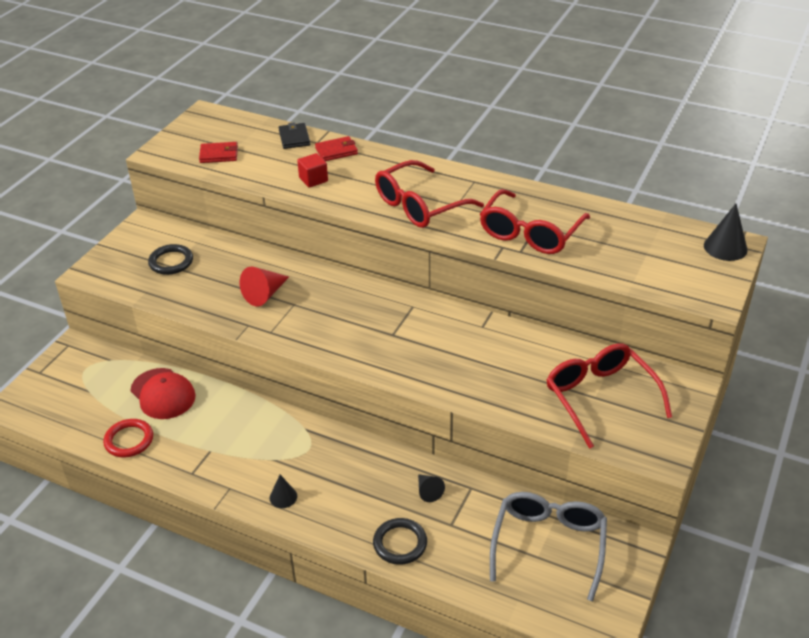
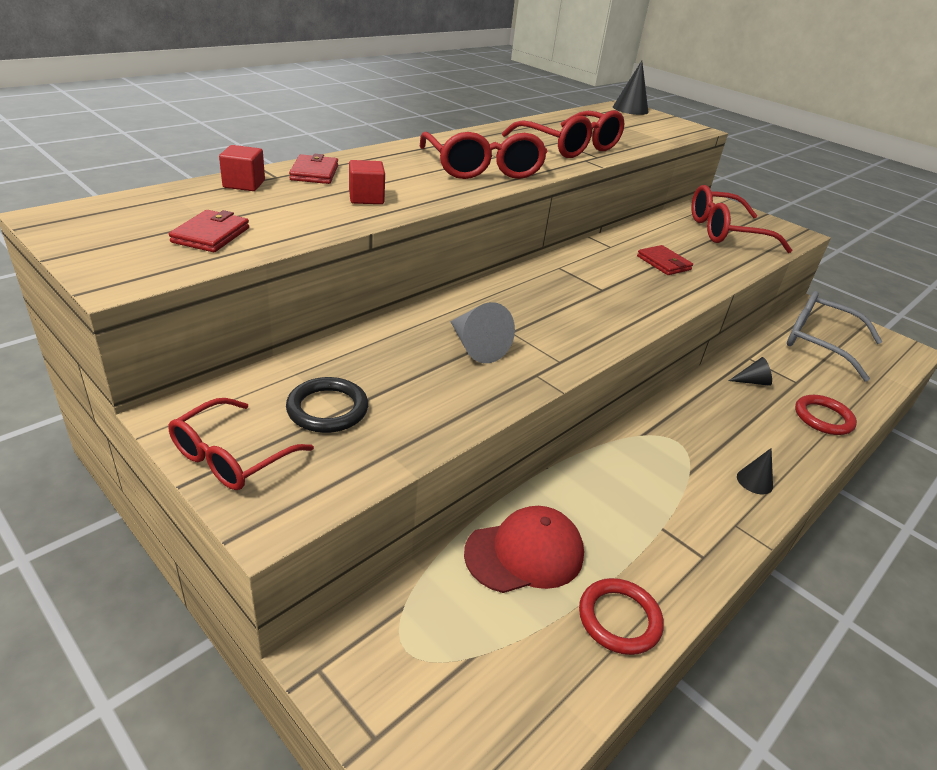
camera: 75 degrees left, 5 degrees down
(122, 249) = (232, 456): none -> red glasses
(265, 294) = (476, 347): red cone -> grey cone
(294, 138) = (244, 184): black wallet -> red cube
(400, 543) = (823, 418): black ring -> red ring
(476, 362) = (663, 263): none -> red wallet

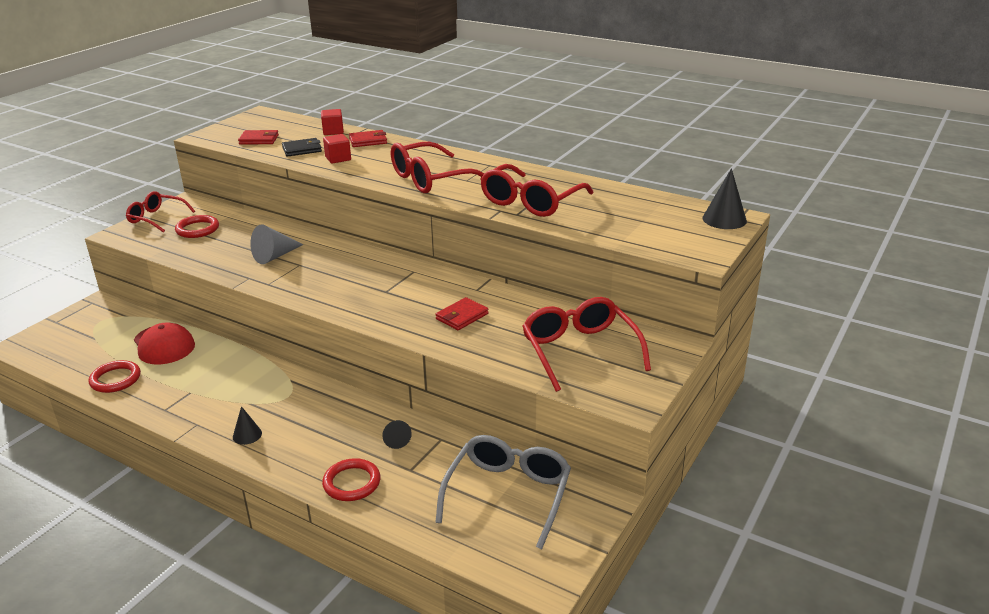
camera: 80 degrees right, 5 degrees down
(302, 213) = (302, 149): none -> black wallet
(327, 409) = (197, 229): black ring -> red ring

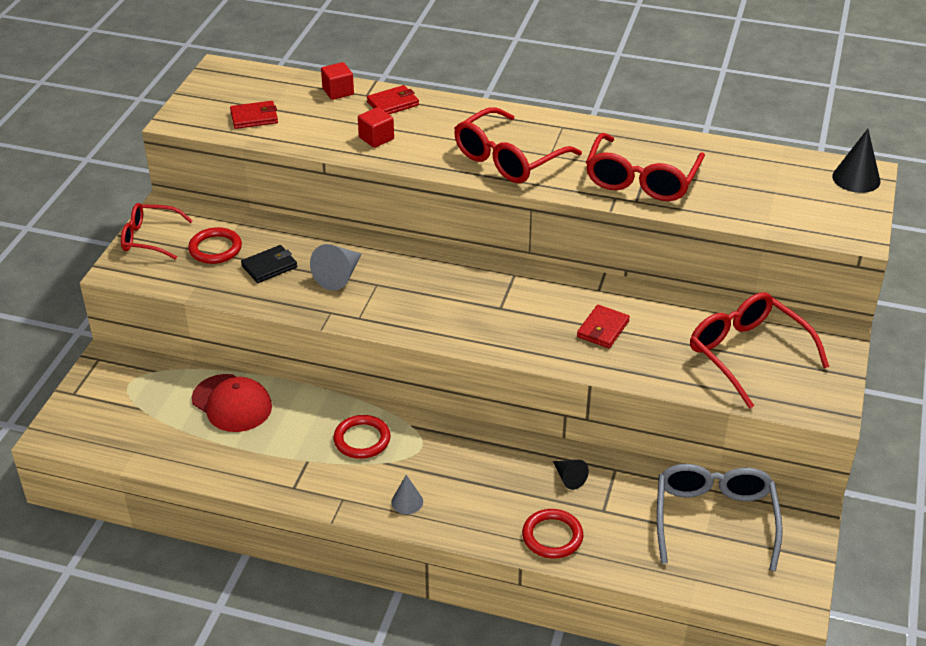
camera: 15 degrees left, 10 degrees up
(115, 379) = (207, 459): red ring -> red ring (362, 439)
(247, 435) = (407, 502): black cone -> grey cone
(302, 149) = (321, 128): black wallet -> black wallet (269, 266)

